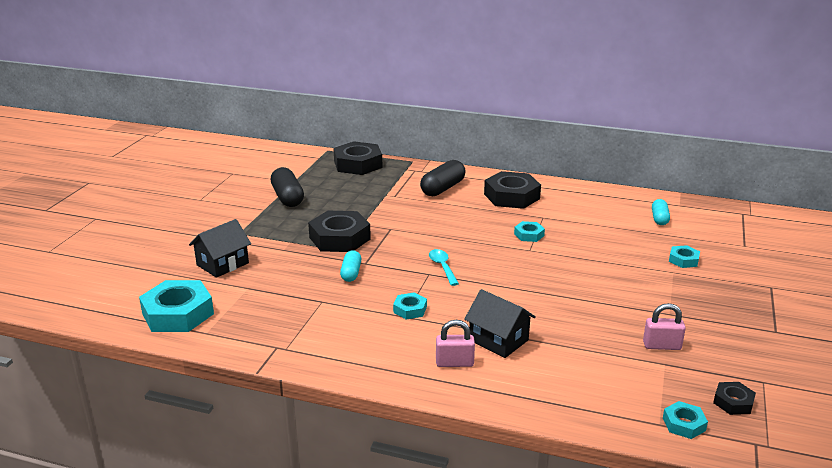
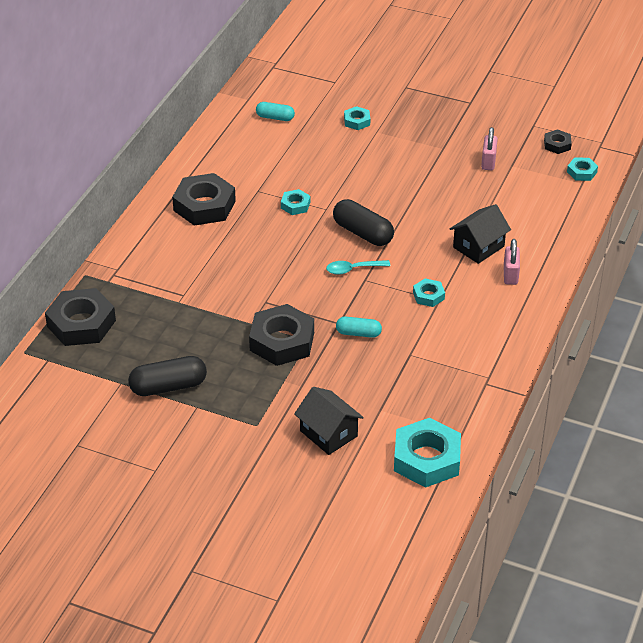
camera: 85 degrees left, 15 degrees up
(443, 188) = (172, 255): black capsule -> black capsule (363, 233)

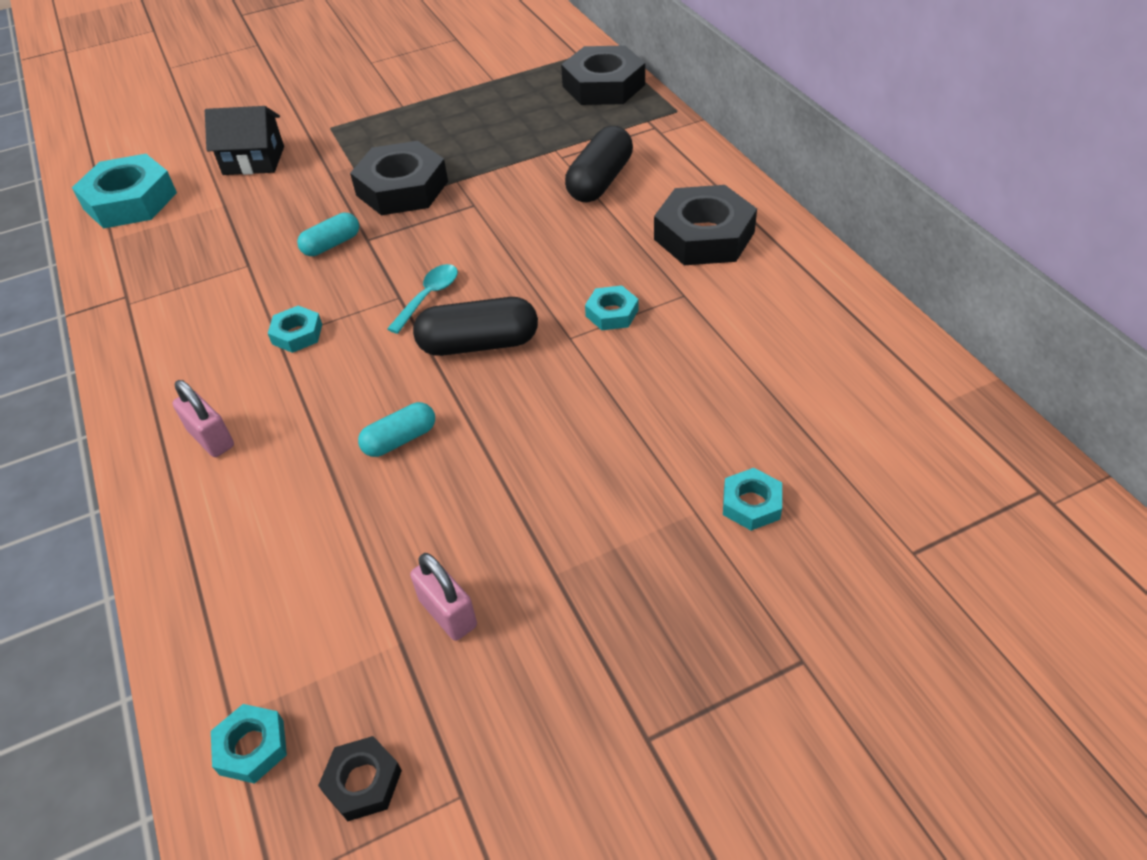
camera: 135 degrees right, 5 degrees up
(168, 387) = (449, 101): black capsule -> black capsule (600, 181)
(275, 117) = (858, 405): turquoise capsule -> turquoise capsule (400, 440)
(478, 247) = (300, 444): black house -> none

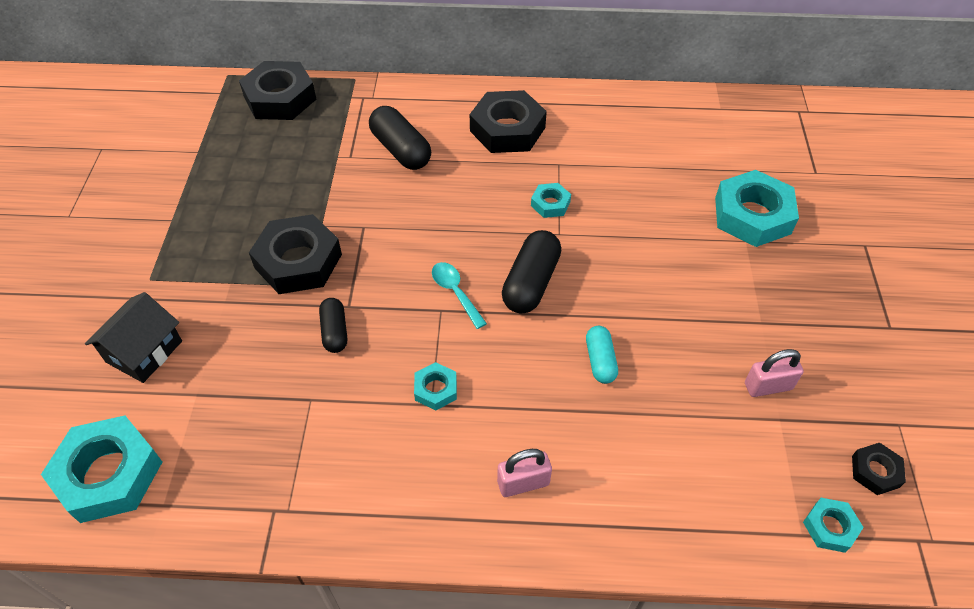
camera: 65 degrees left, 5 degrees up
(331, 245) = (335, 331): turquoise capsule -> black capsule
(751, 504) = (752, 215): turquoise nut -> turquoise nut, size x2.04

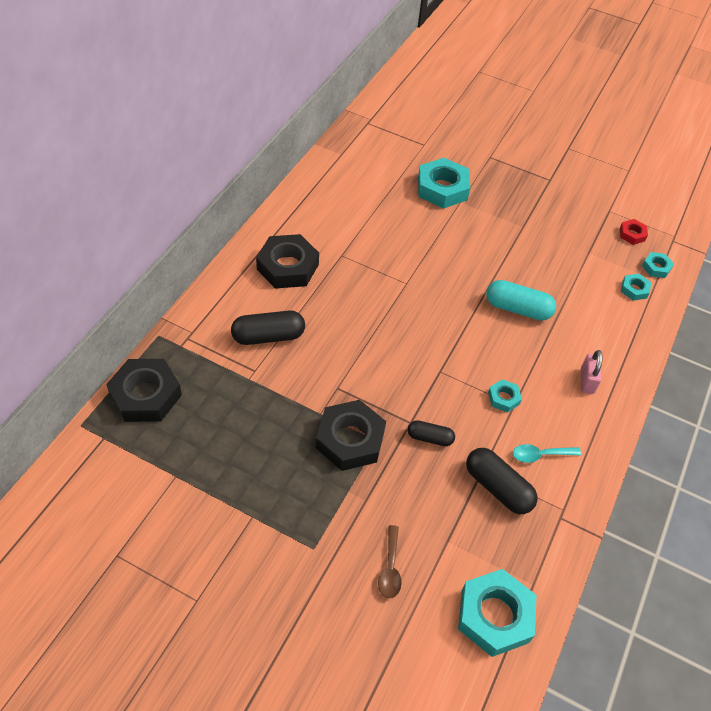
camera: 70 degrees left, 0 degrees up
(144, 351) = (390, 568): black house -> brown spoon
(455, 292) = (429, 357): turquoise spoon -> turquoise spoon (540, 455)
(531, 283) = (441, 315): black capsule -> black capsule (497, 488)
(550, 204) = (377, 275): turquoise nut -> turquoise nut (634, 289)
(600, 361) = (517, 309): turquoise capsule -> turquoise capsule, size x1.65
(768, 386) = (566, 246): pink padlock -> none
(875, 471) = (632, 234): black nut -> red nut

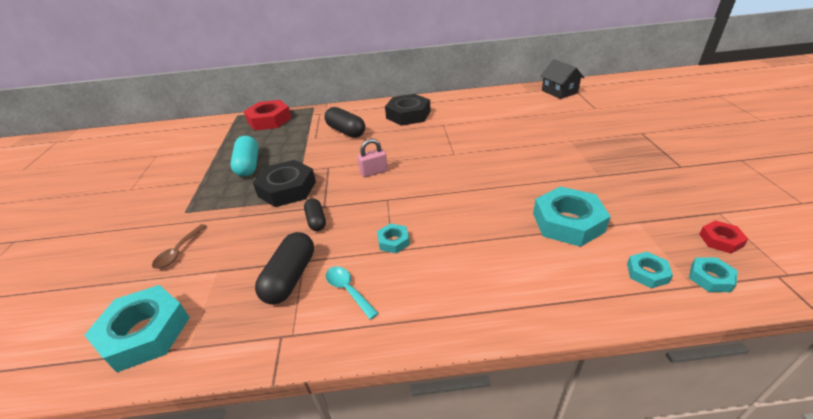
camera: 65 degrees right, 15 degrees down
(145, 395) = (269, 120): black nut -> red nut
(367, 137) = (559, 92): none -> black house
(390, 568) = (179, 251): brown spoon -> brown spoon turned 45 degrees counterclockwise
(442, 188) = (568, 130): turquoise nut -> turquoise nut (567, 222)
(517, 309) = (503, 209): turquoise capsule -> turquoise capsule (248, 165)
(587, 381) = (472, 287): pink padlock -> pink padlock (374, 172)

